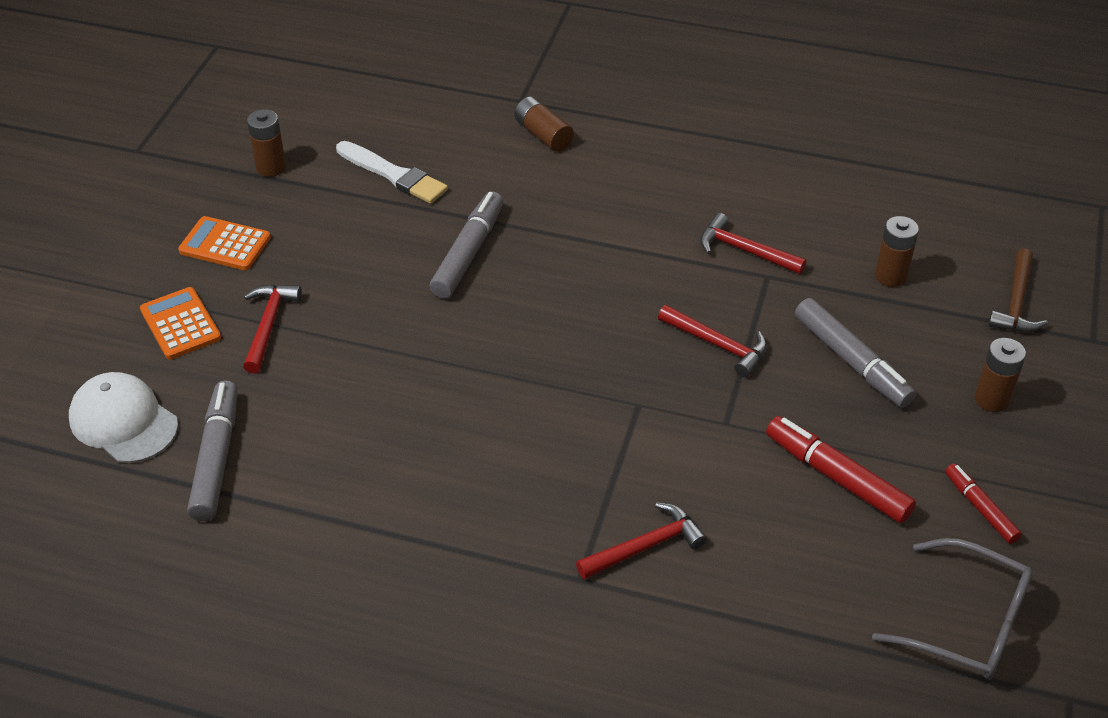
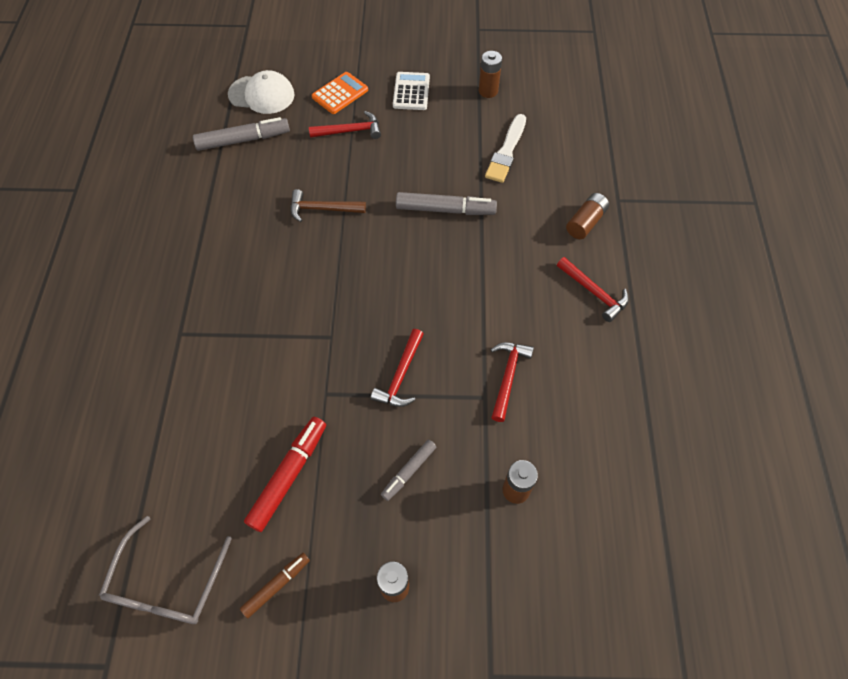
camera: 75 degrees right, 15 degrees up
(123, 421) = (262, 94): white cap -> white cap turned 75 degrees clockwise
(225, 244) = (411, 92): orange calculator -> white calculator
(645, 546) = (209, 364): red hammer -> red hammer (594, 292)
(852, 361) = (409, 471): grey marker -> grey marker, size x0.60
(980, 508) = (276, 585): red marker -> brown marker
(1016, 302) = (518, 601): brown hammer -> brown hammer (323, 209)

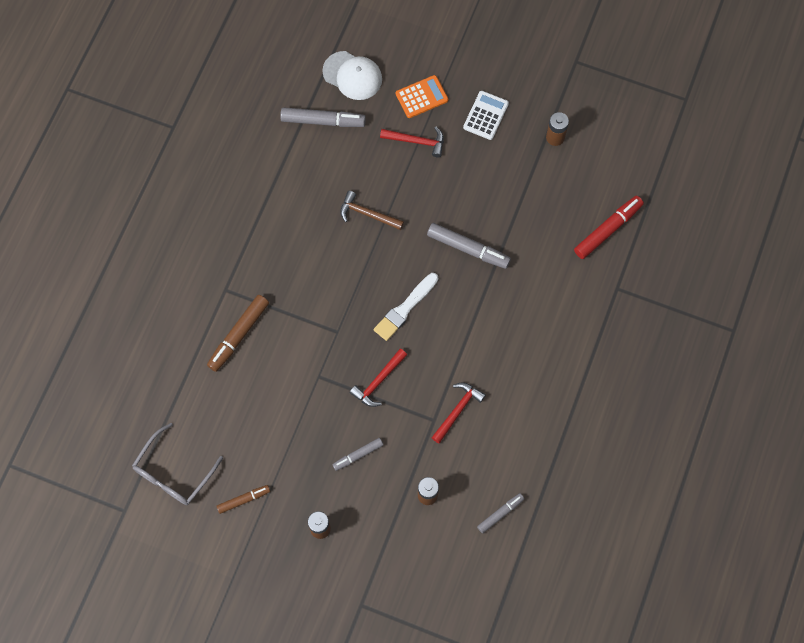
camera: 20 degrees right, 10 degrees up
(210, 379) = (239, 335): none -> brown marker
(288, 475) = (273, 428): red marker -> red marker (607, 229)
(506, 151) = (543, 208): white brush -> white brush (405, 308)
(585, 222) = (579, 300): brown battery -> none
(594, 292) = (555, 365): red hammer -> none
(614, 481) = (500, 514): none -> grey marker

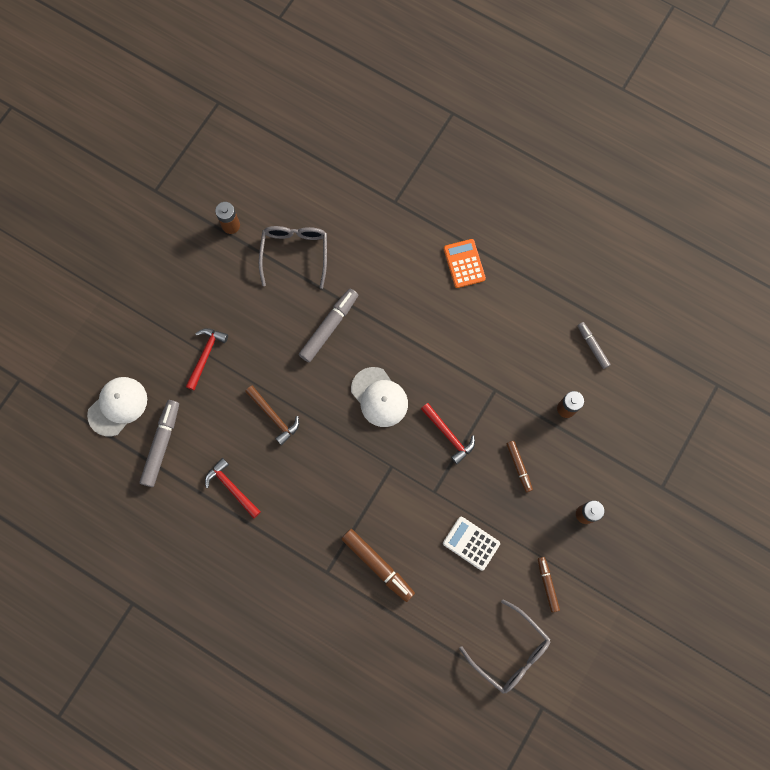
camera: 80 degrees left, 5 degrees up
(358, 455) = (519, 467): grey marker -> brown marker
(368, 214) = (274, 416): brown hammer -> brown hammer turned 75 degrees counterclockwise
(405, 308) = (379, 397): white brush -> white cap
(421, 97) = (158, 342): orange calculator -> orange calculator (464, 263)
(457, 410) = (489, 366): red hammer -> red hammer (232, 488)
(485, 115) = (193, 285): white calculator -> white calculator (471, 543)
(539, 202) = (295, 253): none -> grey glasses
(607, 229) = (335, 198): red marker -> none

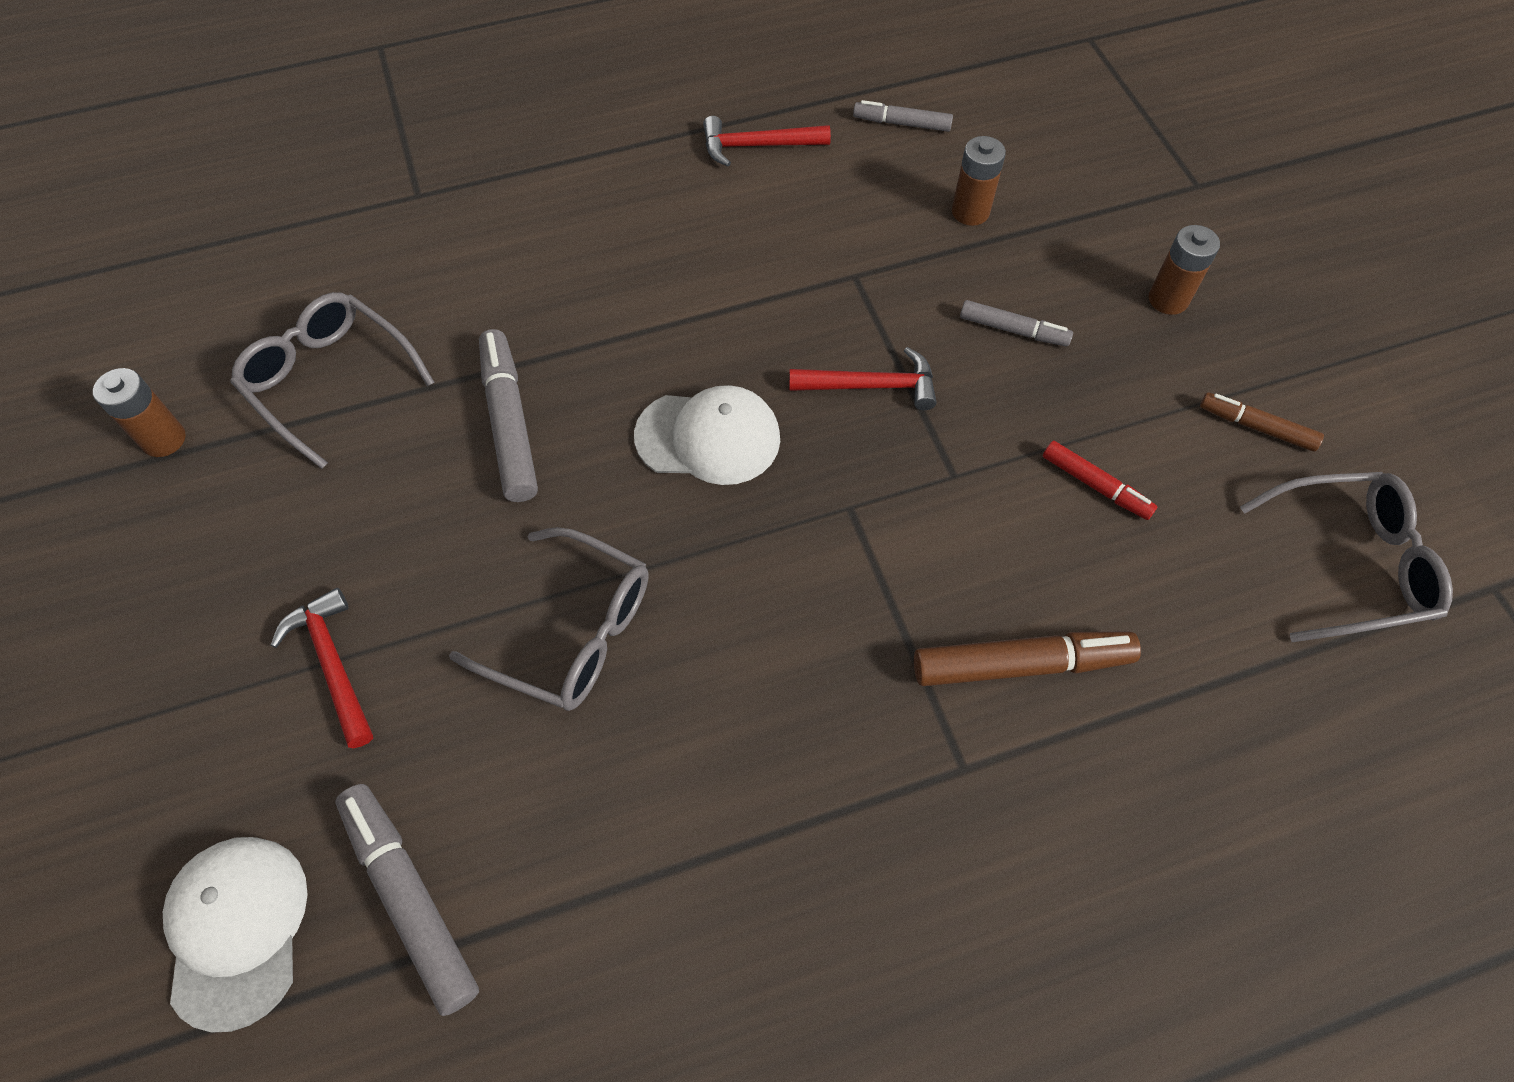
camera: 50 degrees left, 15 degrees down
(232, 488) = (635, 822): red hammer -> red hammer (758, 146)
(274, 416) = (572, 632): brown hammer -> grey glasses
(464, 263) = (613, 180): orange calculator -> none
(471, 543) = (1095, 485): white calculator -> red marker
(519, 467) = (1013, 330): brown marker -> grey marker

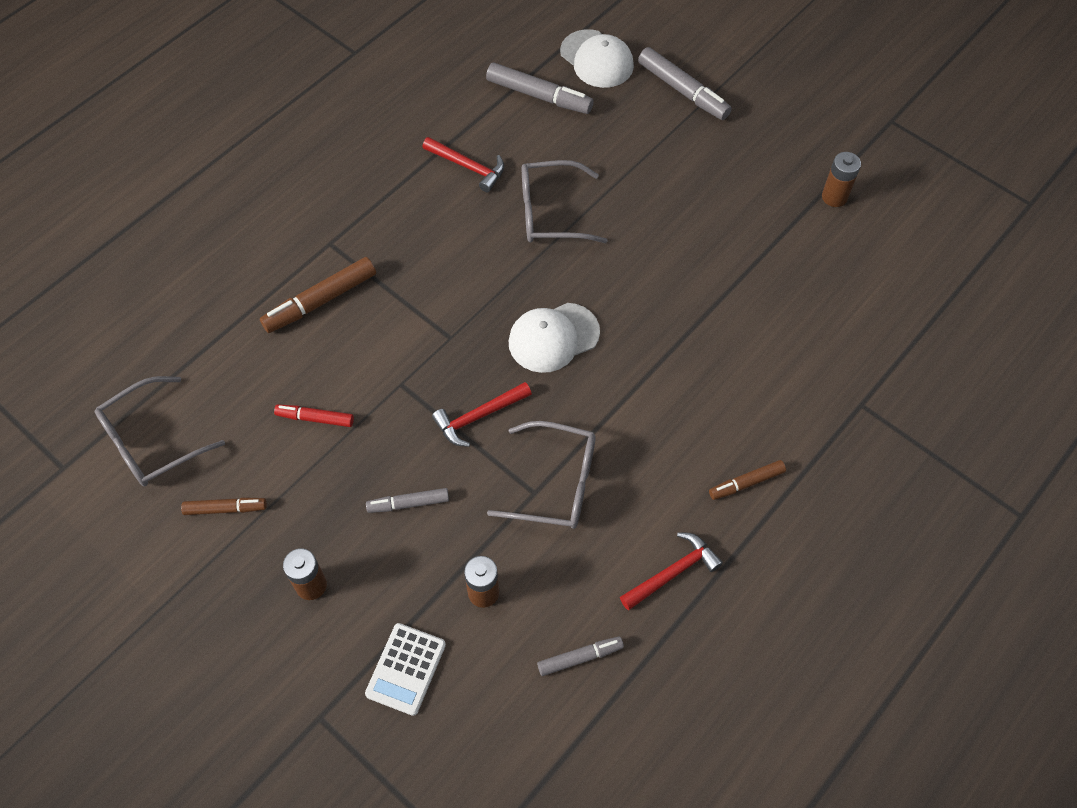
camera: 150 degrees right, 0 degrees up
(329, 381) = (785, 265): grey glasses -> grey glasses (555, 483)
(333, 664) = (648, 150): red hammer -> red hammer (468, 167)
(509, 423) = (668, 291): grey marker -> grey marker (683, 91)
(613, 183) = (746, 483): none -> brown marker
(1088, 185) = (406, 669): none -> white calculator

